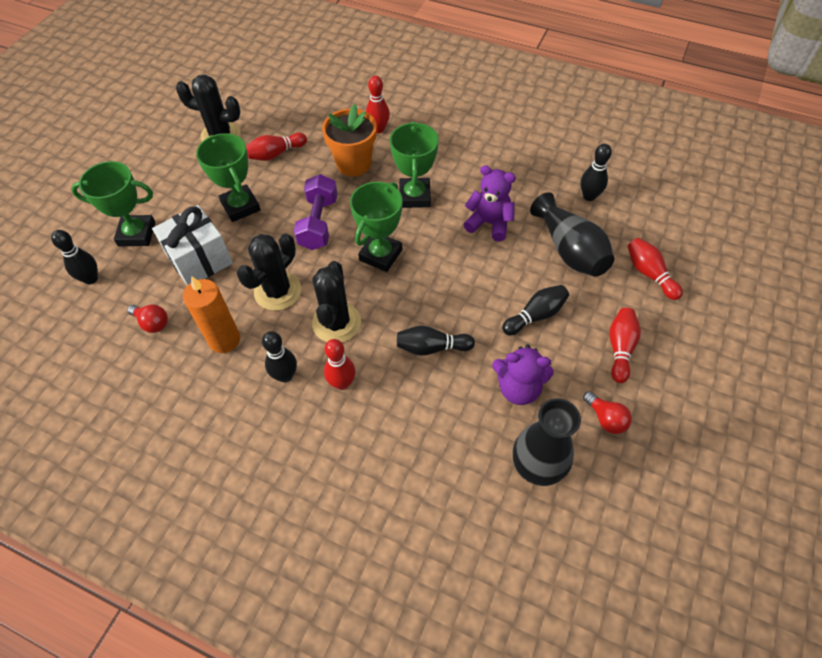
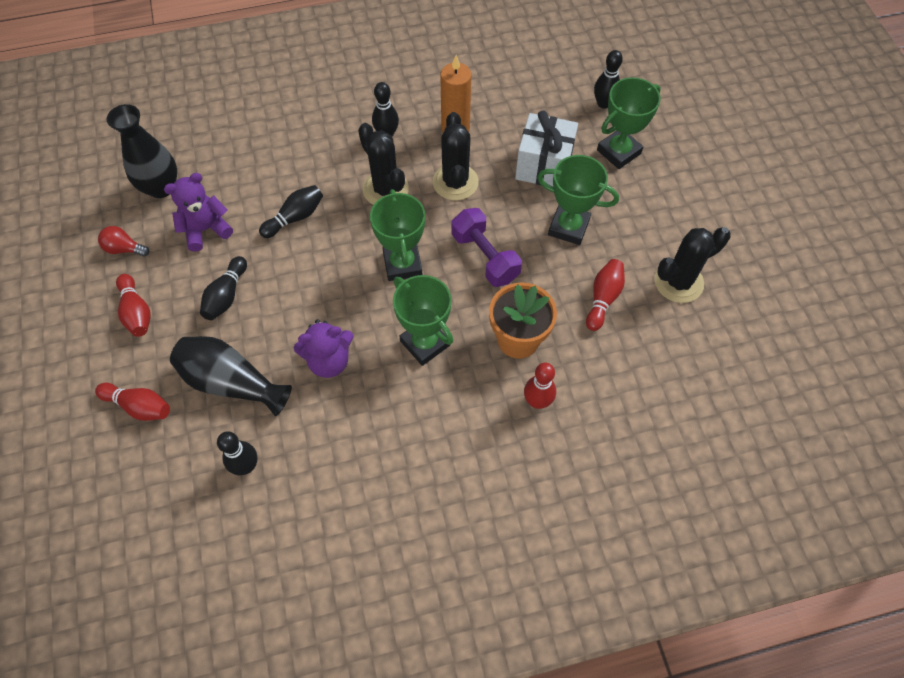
camera: 140 degrees right, 5 degrees up
(152, 323) = (519, 106): red light bulb -> none
(342, 383) = (341, 154): red bowling pin -> none

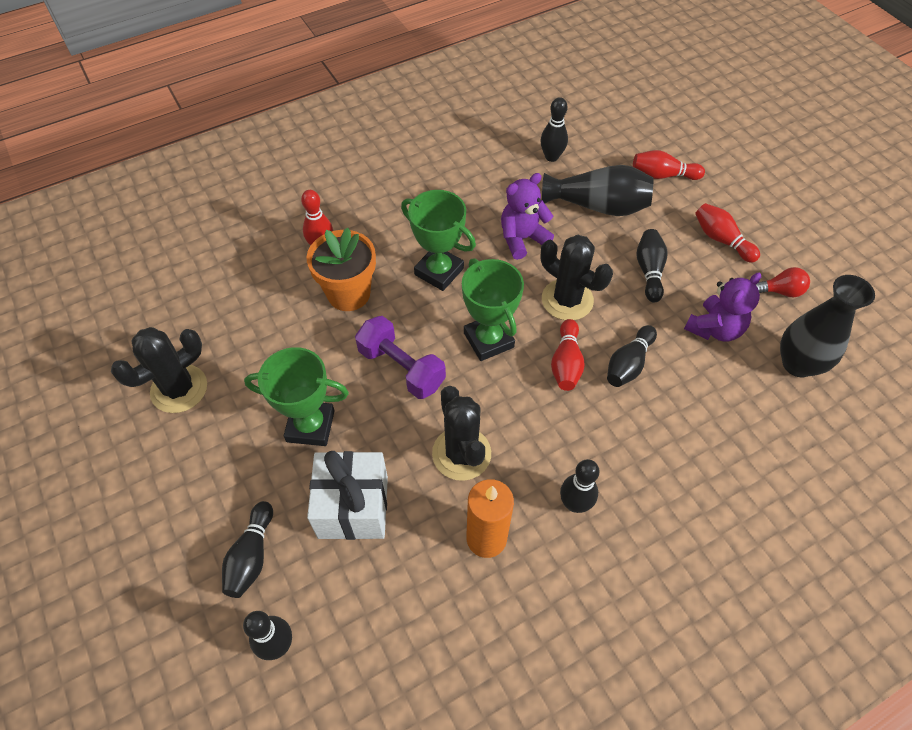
camera: 165 degrees right, 5 degrees down
(385, 189) = (543, 423): black cactus -> black cactus (567, 300)
(603, 298) = (264, 352): red bowling pin -> red bowling pin (566, 363)
(618, 152) = (251, 556): green trophy -> black bowling pin

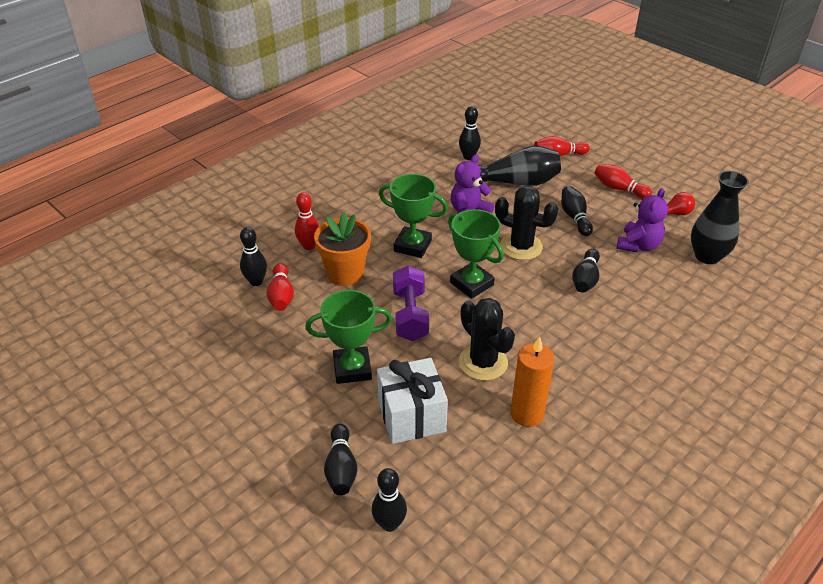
camera: 15 degrees left, 15 degrees down
(179, 389) = (228, 365): black cactus -> none
(401, 368) = (410, 315): purple dumbbell -> purple dumbbell turned 60 degrees clockwise
(566, 363) = (538, 287): red bowling pin -> red bowling pin (281, 296)
(574, 504) = (584, 377): black bowling pin -> black bowling pin (256, 281)

